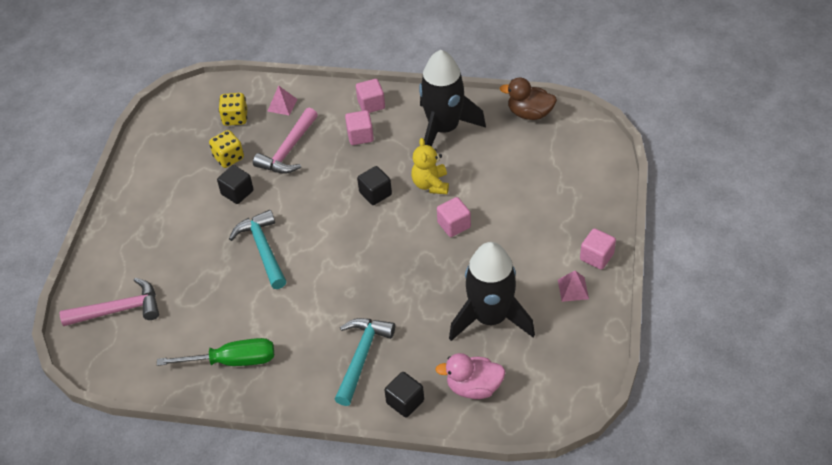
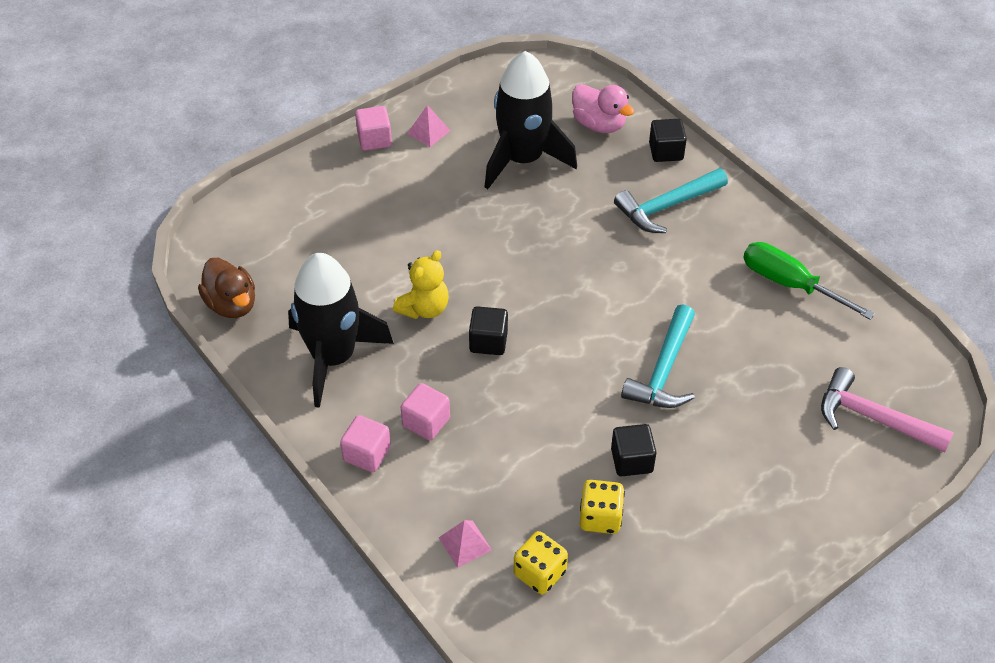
camera: 140 degrees left, 0 degrees up
(288, 150) = (522, 469): pink hammer -> none
(454, 225) = (454, 253): pink cube -> none

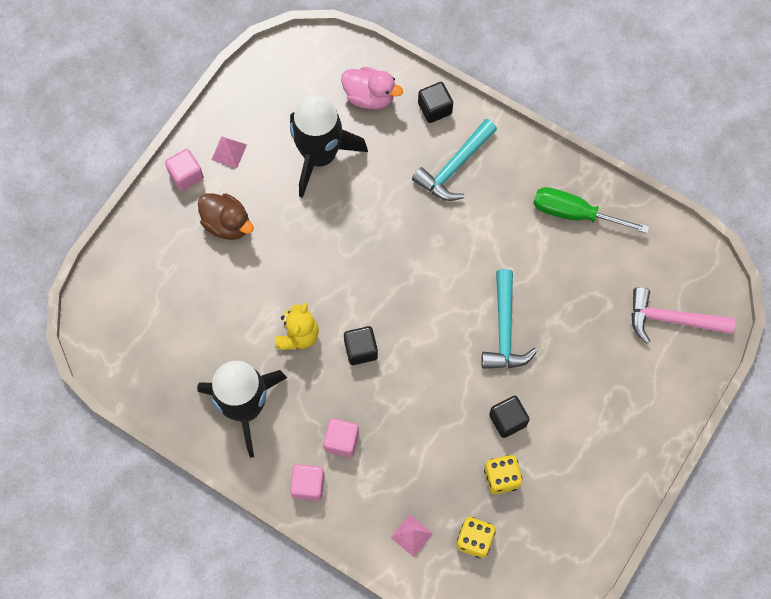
camera: 20 degrees left, 20 degrees up
(232, 304) = (141, 385): brown duck -> brown duck (227, 224)

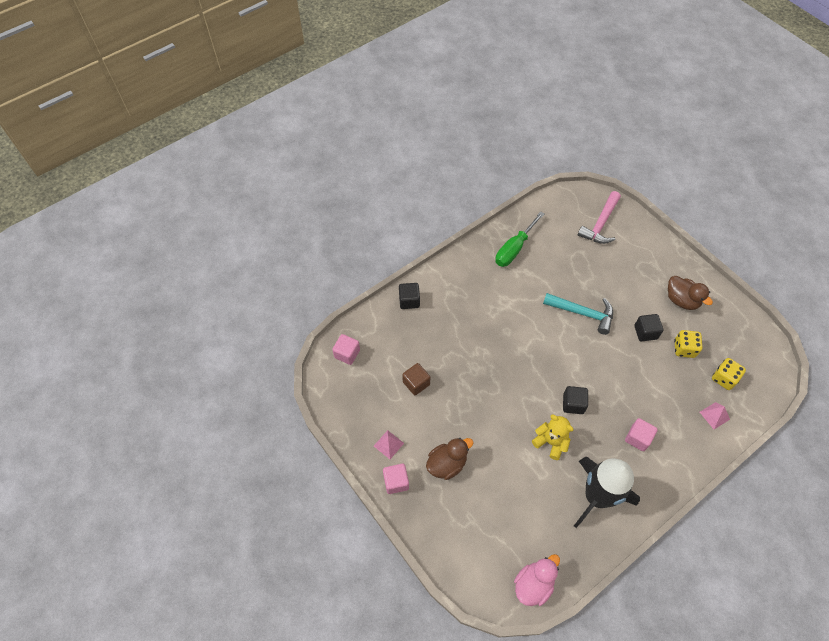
camera: 70 degrees left, 10 degrees down
(308, 485) = (666, 471): pink cube -> pink cube (347, 354)
(320, 156) = (416, 383): black rocket -> brown cube
(369, 97) = (383, 337): pink duck -> pink duck (533, 584)
(454, 167) = (457, 303): turquoise hammer -> none
(583, 460) = (681, 300): none -> brown duck

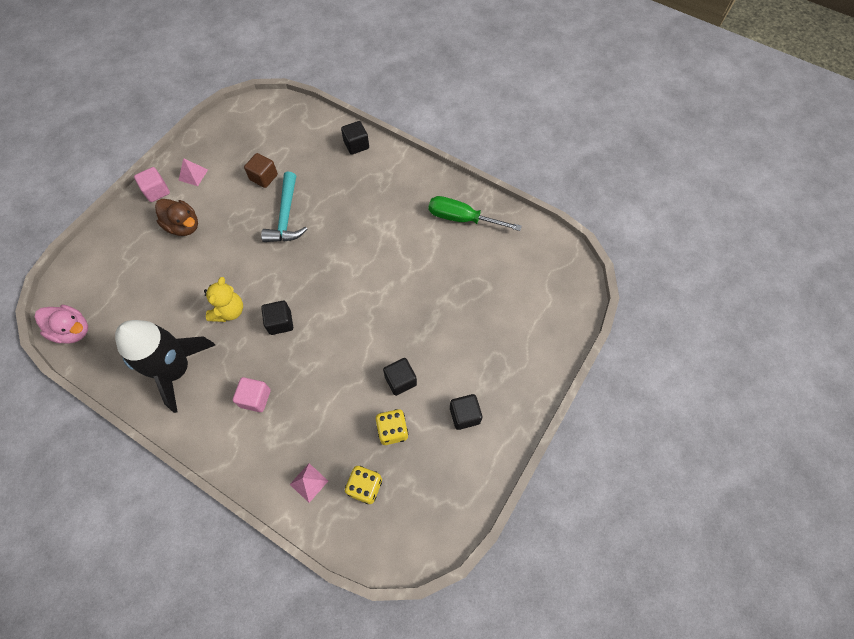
camera: 70 degrees right, 5 degrees up
(347, 354) = (279, 115): pink cube -> none
(582, 313) = (401, 307): turquoise hammer -> turquoise hammer (286, 216)
(600, 224) = (540, 298): pink hammer -> none
(681, 300) = (464, 415): brown duck -> black cube

